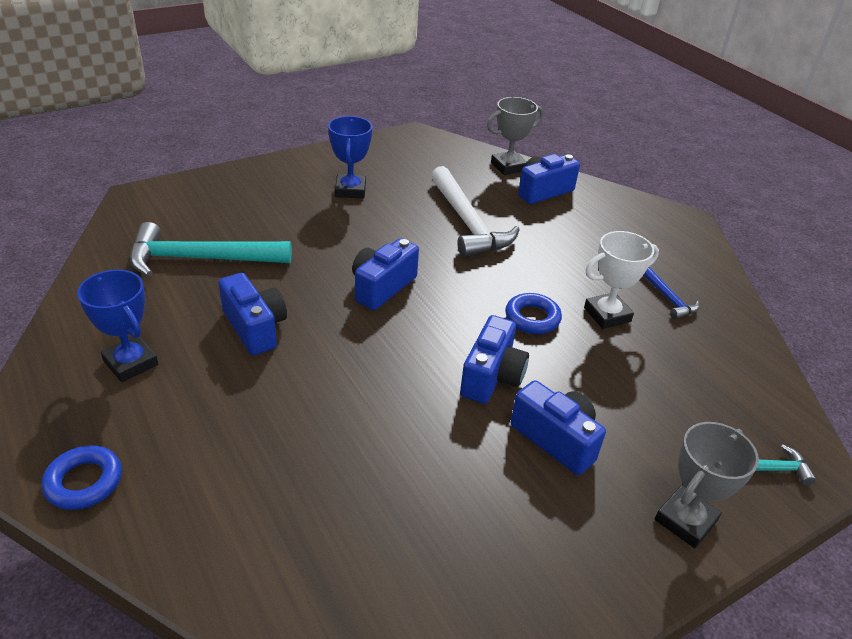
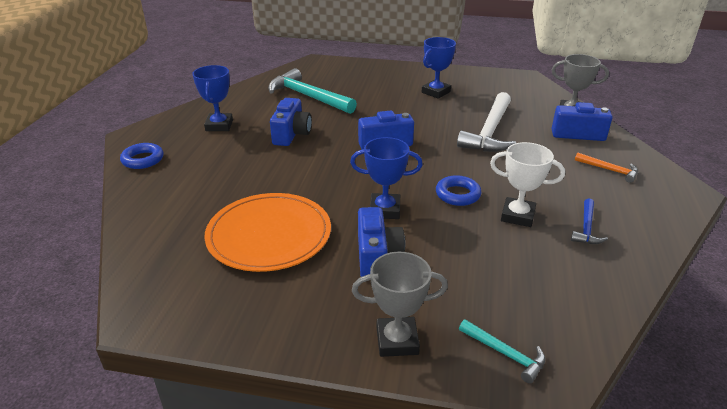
camera: 45 degrees right, 5 degrees down
(418, 486) = (269, 235): none -> orange plate
(492, 376) = (385, 210): blue camera -> blue trophy
(613, 223) = (609, 170): none -> orange hammer

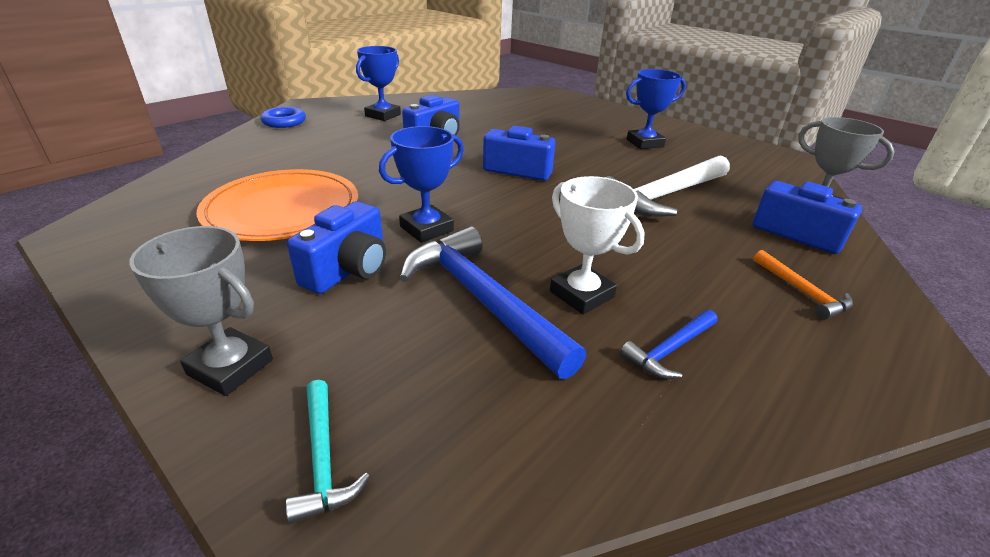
camera: 30 degrees right, 0 degrees up
(308, 96) = (497, 114): turquoise hammer -> none
(385, 210) = (426, 229): blue trophy -> blue trophy turned 75 degrees counterclockwise
(457, 194) = (533, 243): blue ring -> none
(473, 241) = (482, 299): none -> blue hammer

